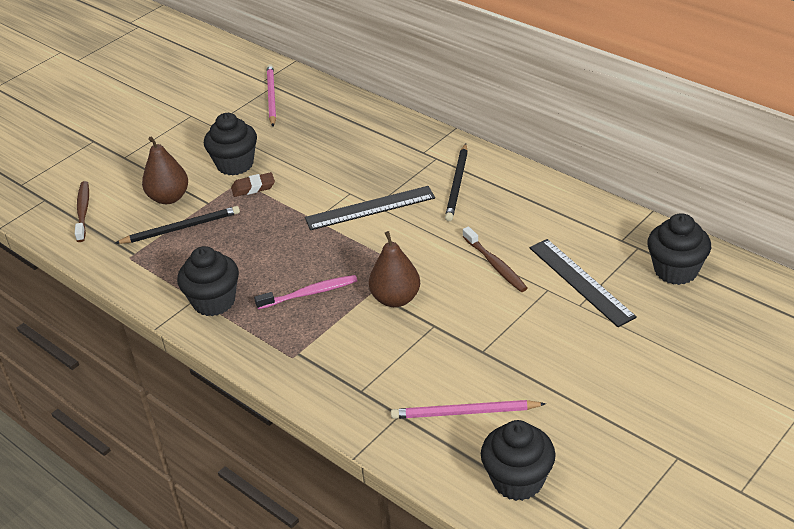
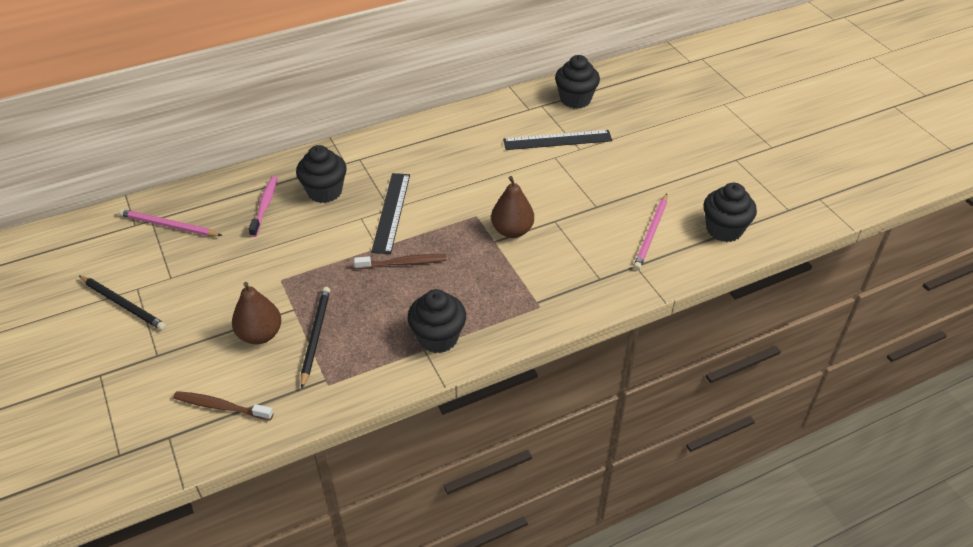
camera: 70 degrees left, 5 degrees up
(235, 164) = (252, 276): black cupcake -> black cupcake (325, 191)
(253, 187) = (299, 273): brown eraser -> none
(309, 293) = (471, 276): pink toothbrush -> pink toothbrush (265, 206)
(457, 184) = (403, 159): black pencil -> black pencil (123, 304)
(495, 265) = (511, 171): brown toothbrush -> brown toothbrush (403, 263)

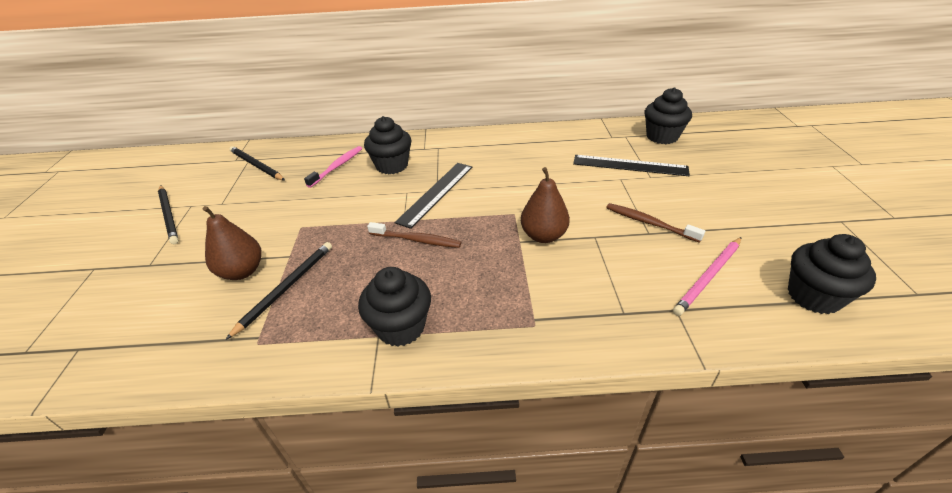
camera: 25 degrees right, 5 degrees down
(168, 225) = (256, 165): pink pencil -> black pencil
(221, 407) = (147, 333): brown toothbrush -> brown toothbrush (649, 223)

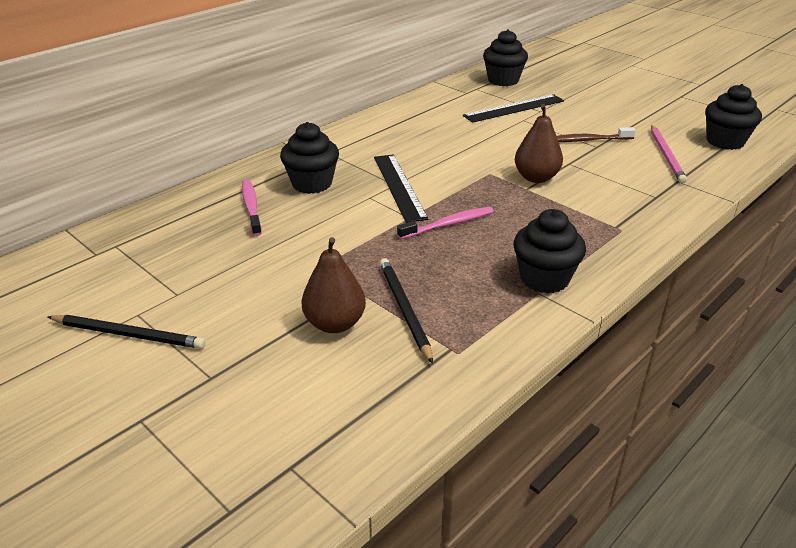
camera: 45 degrees left, 5 degrees down
(256, 165) = (142, 246): black pencil -> none
(416, 240) = (448, 224): brown toothbrush -> pink toothbrush

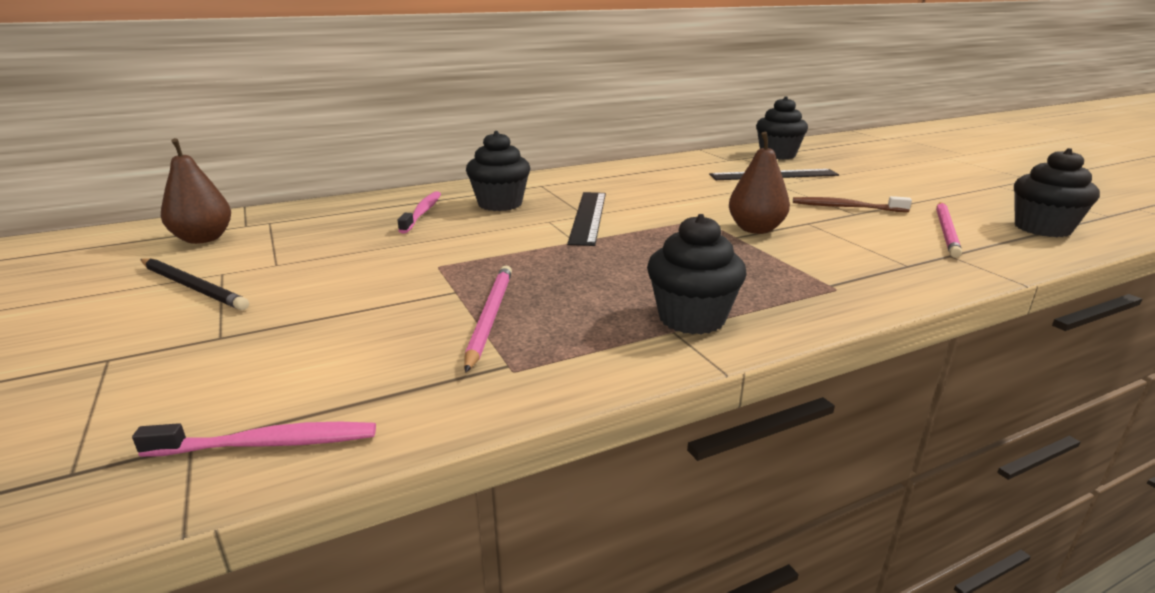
camera: 20 degrees right, 10 degrees down
(335, 324) = (399, 315): brown pear -> brown pear (203, 239)
(404, 309) = (490, 317): black pencil -> pink pencil
(448, 224) = (614, 253): pink toothbrush -> pink toothbrush (268, 444)

